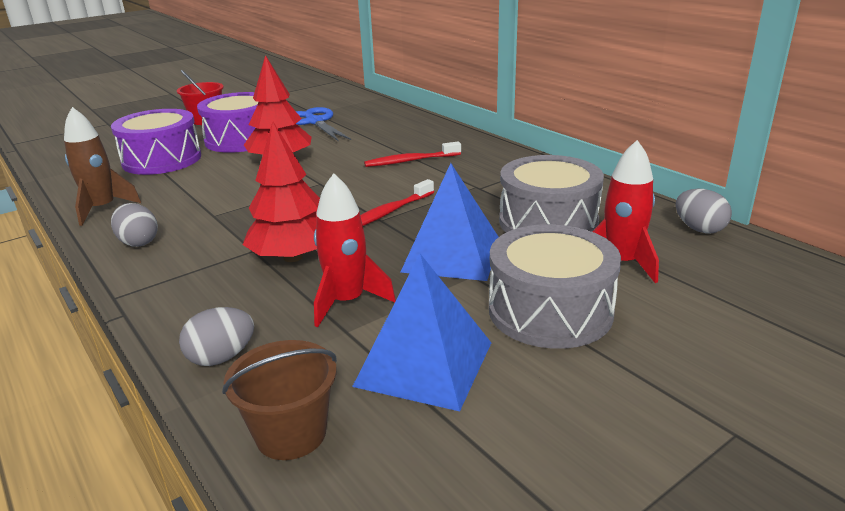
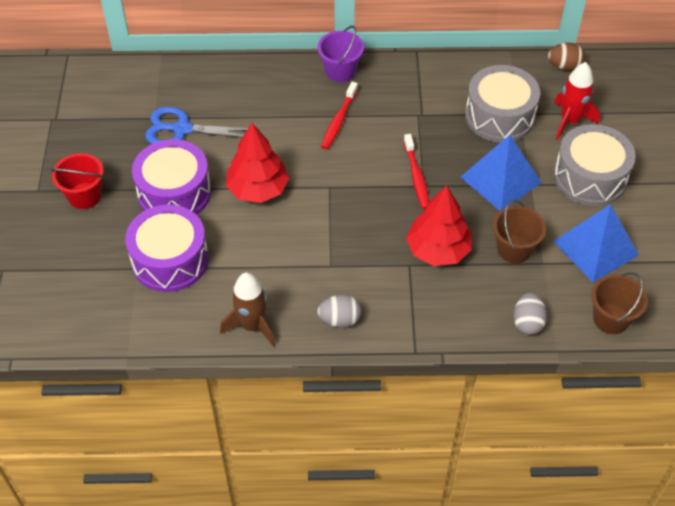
camera: 55 degrees left, 25 degrees up
(347, 302) = (514, 249): red rocket -> brown bucket
(472, 143) = (340, 71): none -> purple bucket
(699, 229) = (564, 66): grey egg -> brown egg

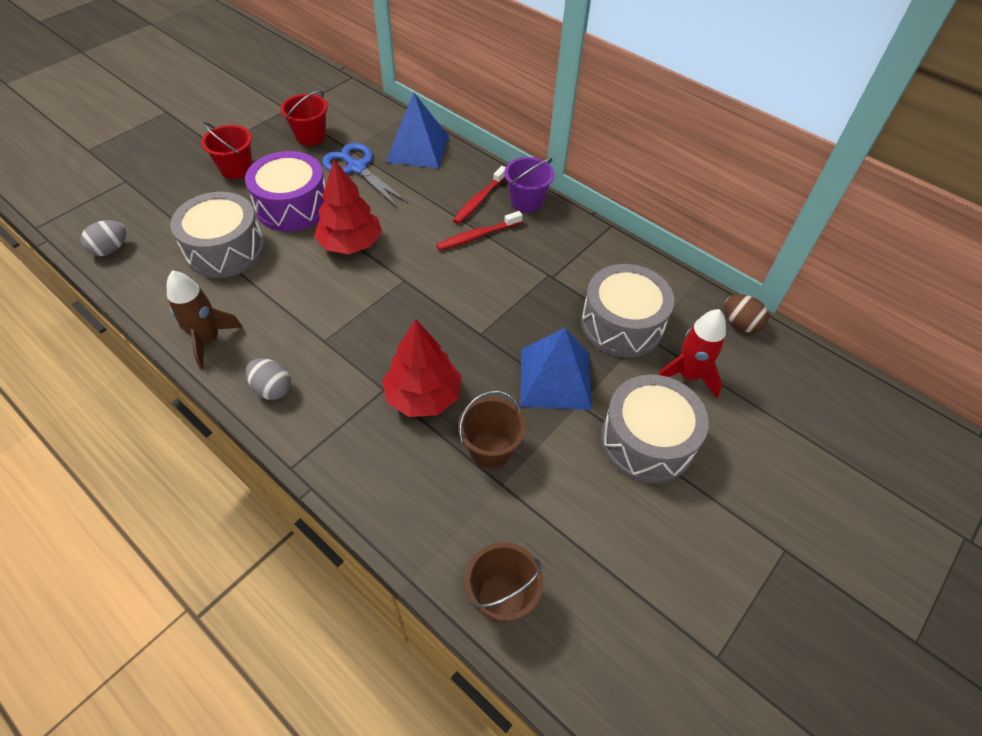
camera: 40 degrees right, 0 degrees up
(107, 129) = (310, 136): none -> red bucket
(170, 260) = (225, 249): purple drum -> grey drum
(416, 176) = (484, 322): red toothbrush -> red toothbrush (479, 200)
(527, 322) = (417, 528): grey egg -> grey egg (111, 249)
(595, 248) = (571, 513): blue pyramid -> blue pyramid (417, 148)

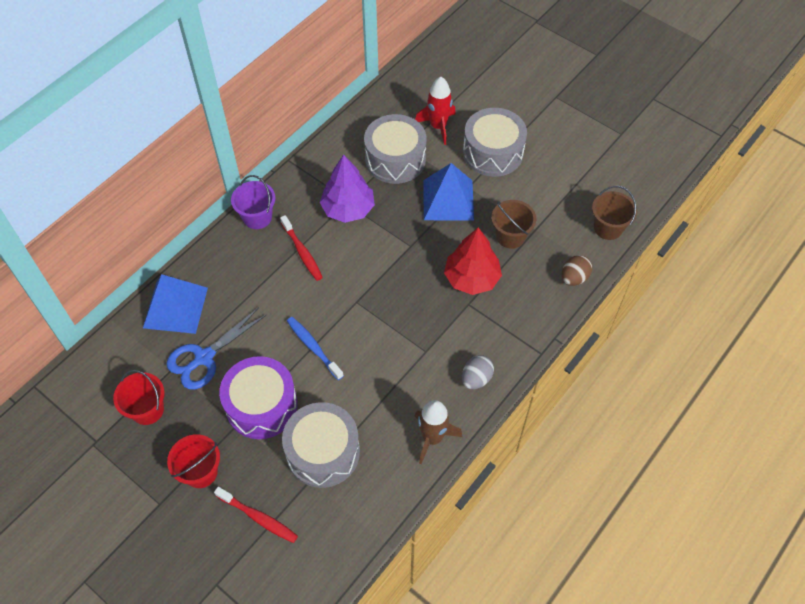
camera: 90 degrees left, 5 degrees up
(111, 249) = (325, 560): grey egg -> none
(351, 244) = (313, 347): red tree -> blue toothbrush
(479, 200) = (255, 252): red toothbrush -> red toothbrush (258, 517)
(538, 276) = (348, 209): none -> purple tree
(740, 323) = (390, 93): brown egg -> brown egg (574, 278)

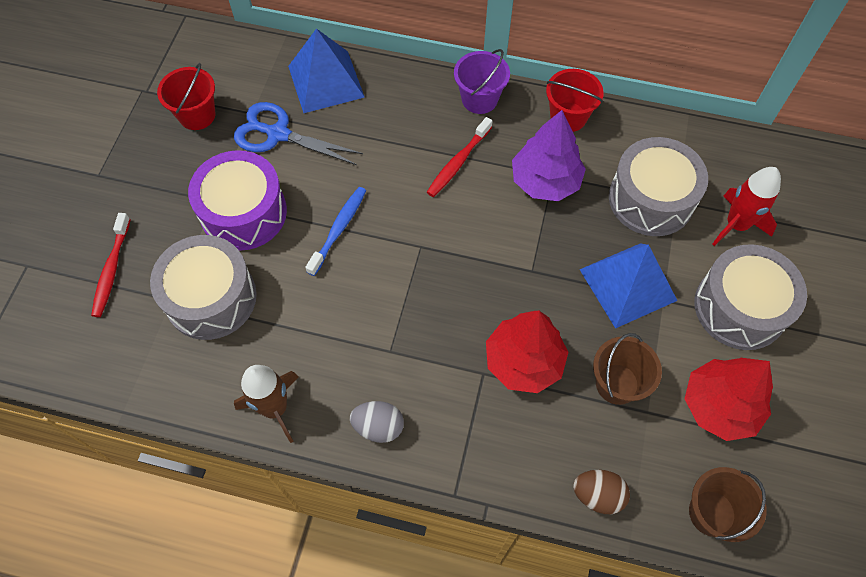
camera: 65 degrees right, 5 degrees up
(200, 472) = (145, 193): red bucket -> red bucket (568, 117)
(548, 193) = (720, 406): none -> red tree

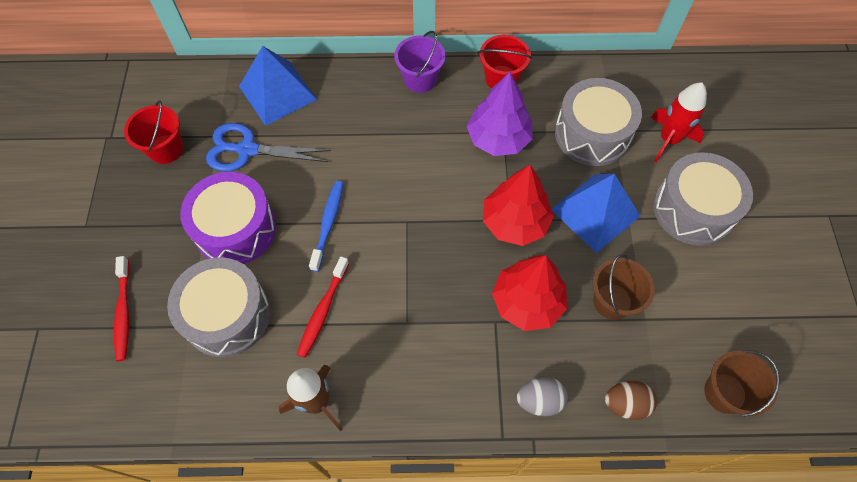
camera: 15 degrees left, 0 degrees up
(378, 427) = (416, 394): grey egg -> grey egg (539, 400)
(458, 162) = (418, 139): red toothbrush -> red toothbrush (323, 310)
(720, 406) = (703, 298): red tree -> red tree (515, 222)

